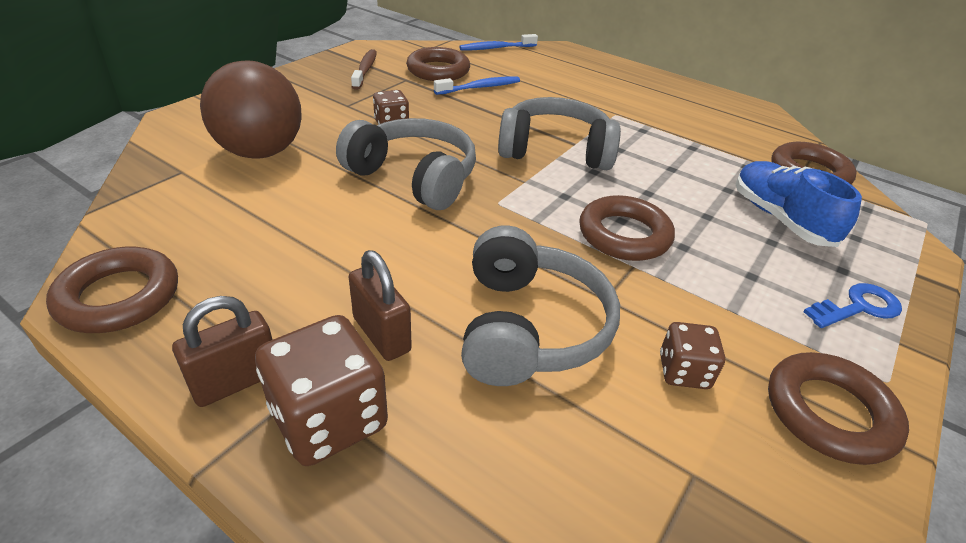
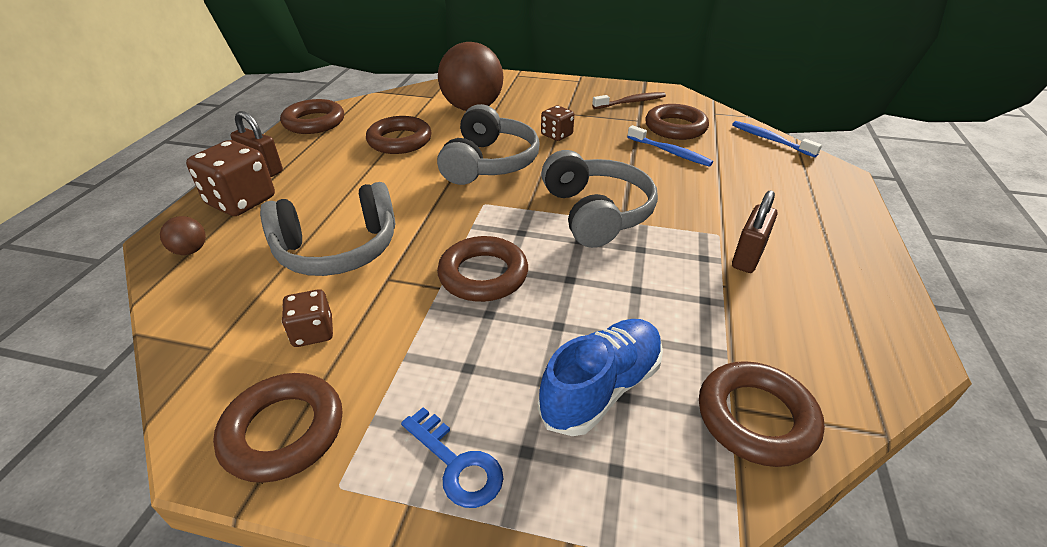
camera: 70 degrees right, 0 degrees up
(289, 225) = (400, 141): none -> brown ring
(381, 334) = (311, 198): brown padlock -> brown padlock (747, 257)
(447, 497) = (190, 251): none -> brown ball

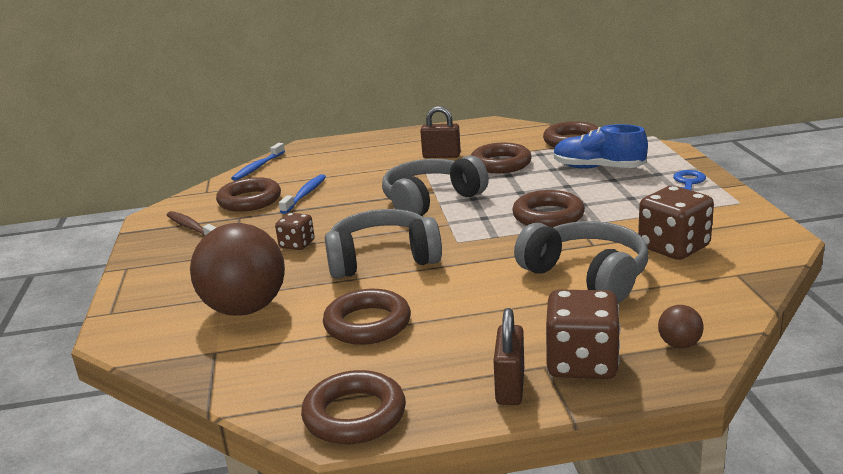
camera: 110 degrees left, 15 degrees down
(283, 431) = (741, 225): brown ring -> brown ring (500, 164)
(313, 332) = (673, 247): brown dice -> brown dice, size x1.75

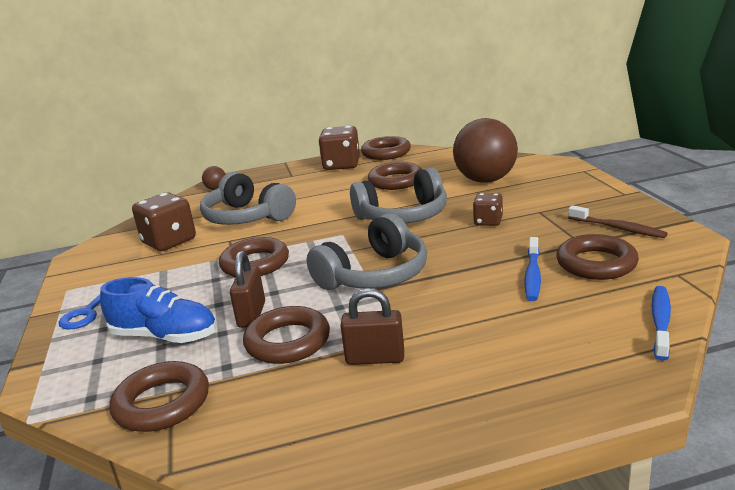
camera: 175 degrees right, 0 degrees up
(510, 387) = (311, 167): brown padlock -> brown padlock (251, 315)
(582, 363) = (272, 178): brown dice -> brown dice (341, 165)

